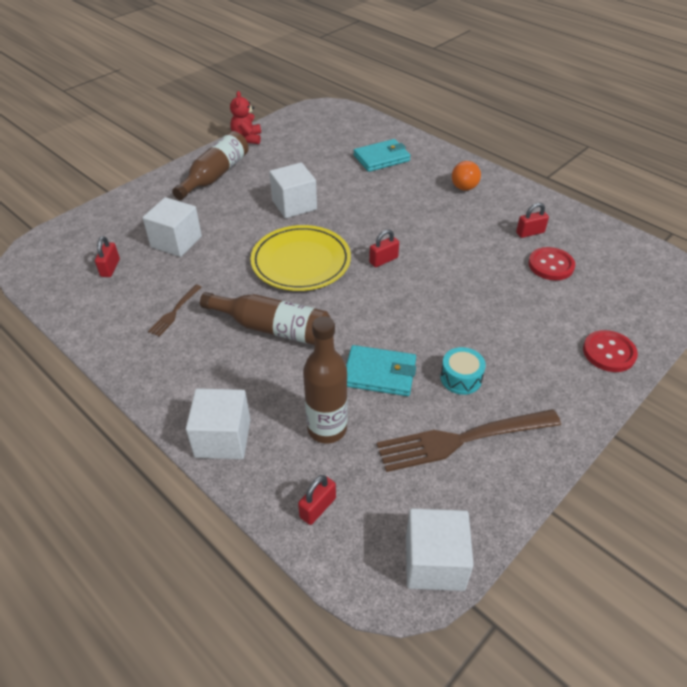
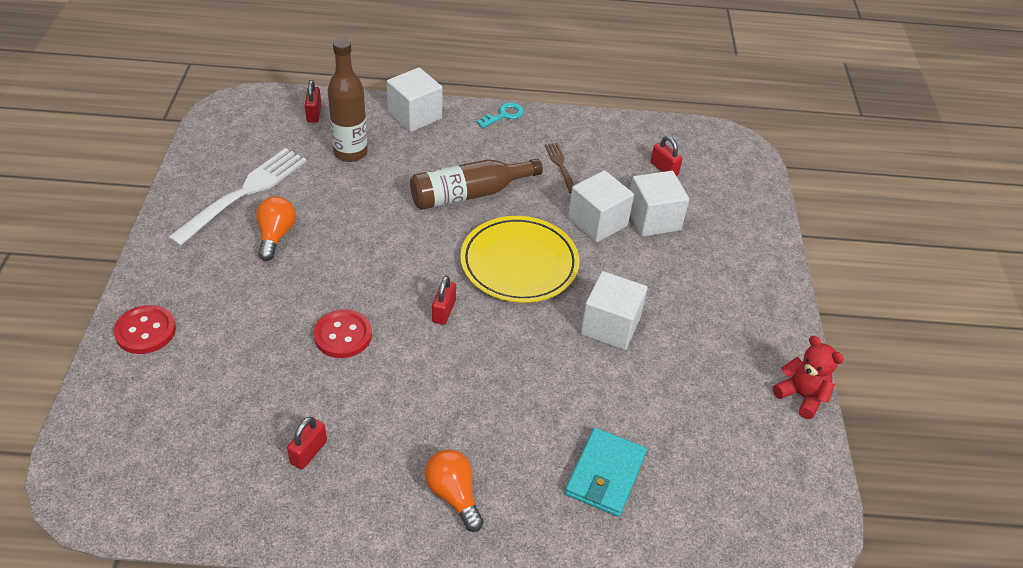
camera: 135 degrees right, 0 degrees up
(147, 387) = (504, 115): none -> turquoise key
(215, 175) = (743, 314): brown bottle -> none
(379, 373) = (346, 205): turquoise wallet -> none
(434, 562) = (217, 123): white cube -> white cube (597, 222)
(461, 378) = (275, 236): turquoise drum -> orange light bulb
(462, 439) = (243, 193): brown fork -> white fork
(551, 265) = (255, 412): red button -> red button (343, 335)

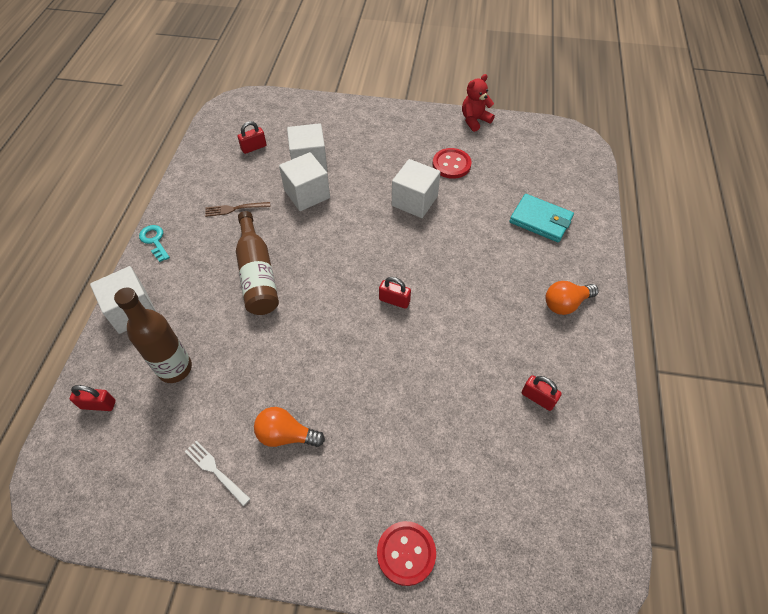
camera: 80 degrees left, 10 degrees up
(243, 193) = (215, 471): white fork -> white fork, size x0.48
(343, 335) = (417, 374): red button -> red button (451, 164)
(519, 263) = (346, 247): yellow plate -> none

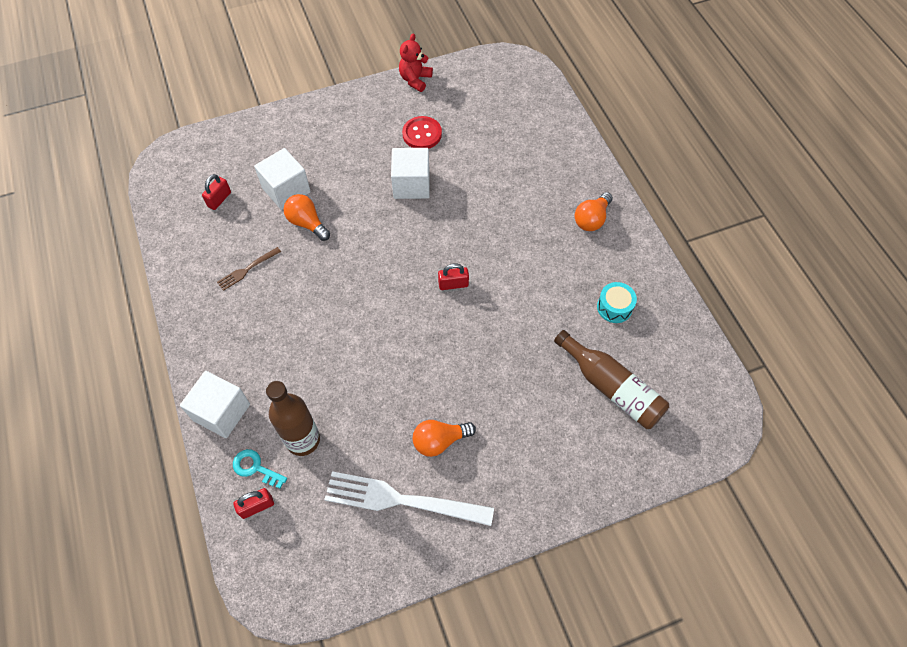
camera: 30 degrees left, 5 degrees up
(154, 241) = (190, 338): turquoise key -> turquoise key (255, 468)
(215, 471) = (402, 500): white fork -> white fork, size x2.07
(257, 274) = (315, 320): brown bottle -> brown bottle (611, 387)
(307, 194) = (307, 223): white cube -> orange light bulb
(406, 553) = (589, 474): red button -> none
(538, 398) = (614, 307): red padlock -> turquoise drum
(540, 220) = (530, 154): turquoise wallet -> none

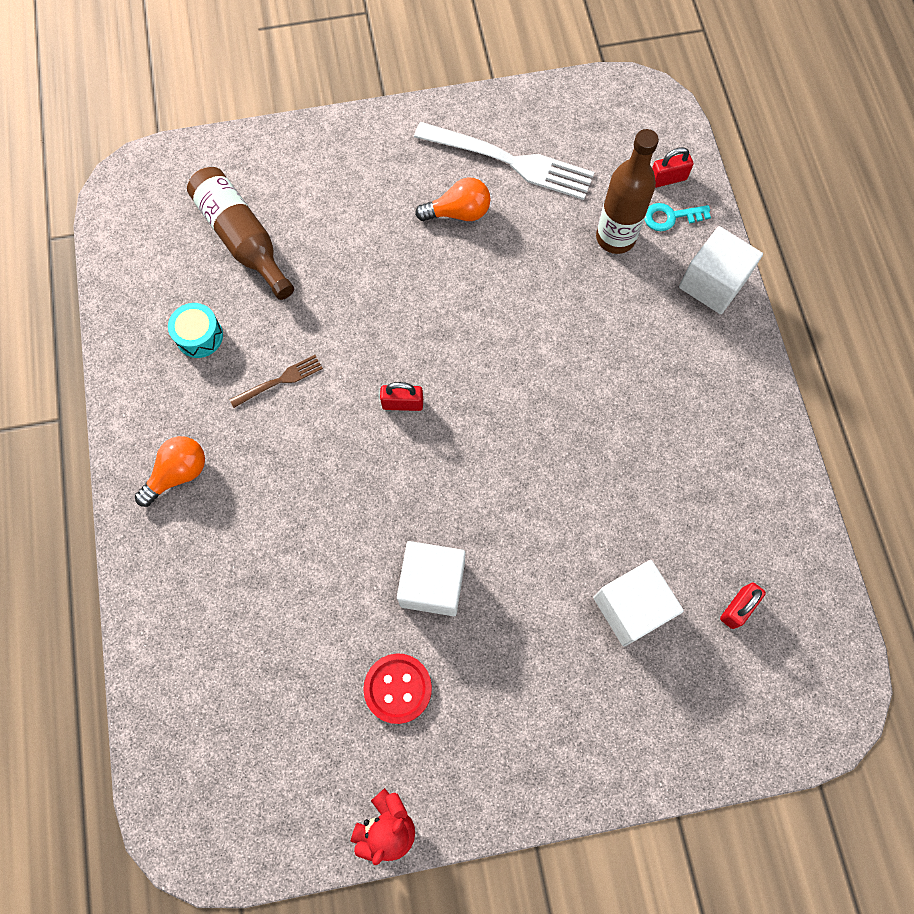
camera: 170 degrees left, 10 degrees up
(247, 269) = (688, 474): brown fork -> brown fork (279, 381)
(255, 468) = (670, 217): turquoise key -> turquoise key turned 135 degrees clockwise
(307, 223) = (600, 539): orange light bulb -> none

